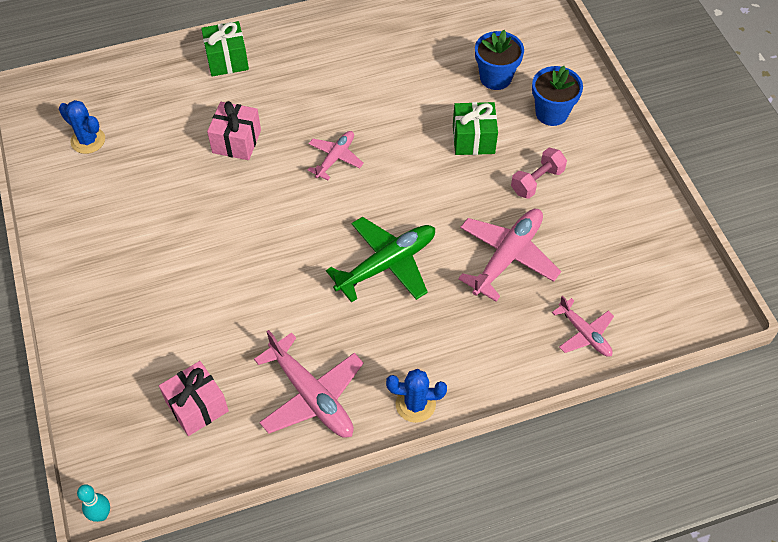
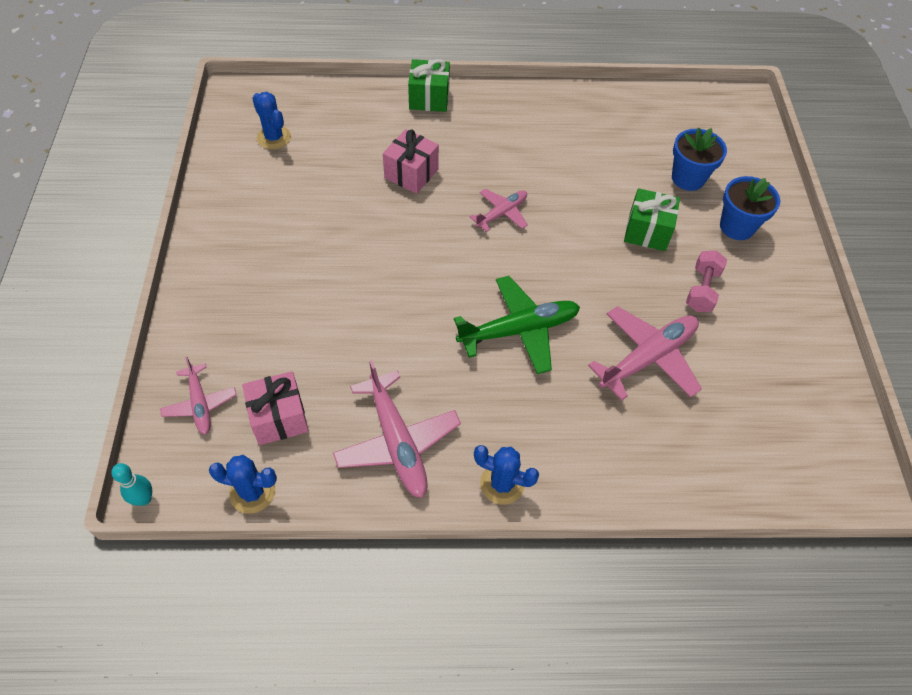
camera: 15 degrees right, 0 degrees up
(198, 478) = (252, 492): none -> blue cactus
(537, 181) = (702, 290): pink dumbbell -> pink dumbbell turned 45 degrees counterclockwise
(584, 333) = (708, 462): pink plane -> pink plane (200, 403)

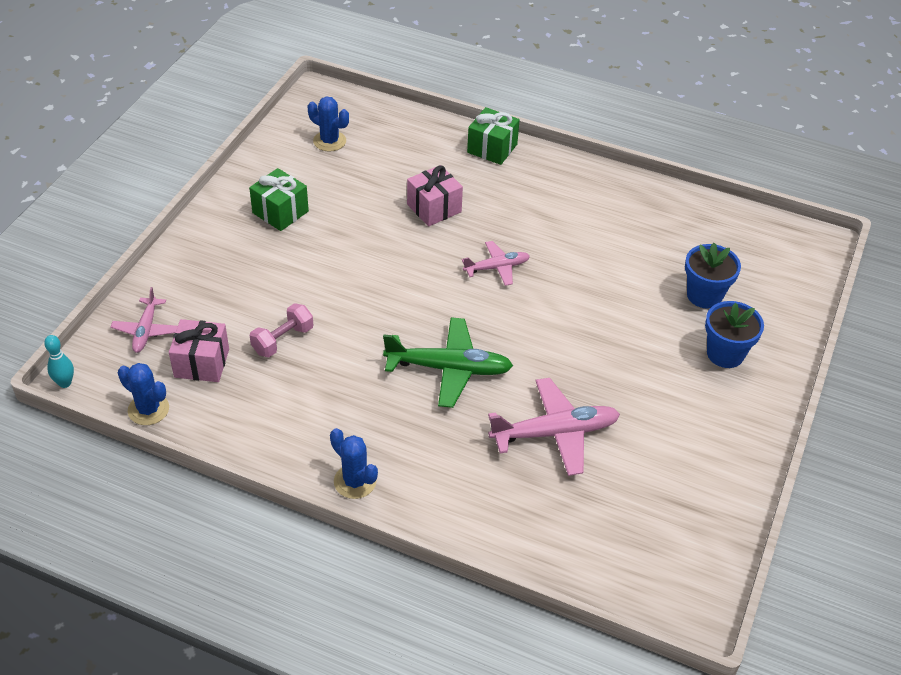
camera: 25 degrees right, 10 degrees down
(274, 137) = (329, 141): blue cactus -> blue cactus turned 45 degrees counterclockwise
(397, 441) = (286, 416): pink plane -> none
(647, 231) = (629, 328): green gift -> green gift (280, 212)
(702, 290) = (649, 396): pink dumbbell -> pink dumbbell (283, 340)

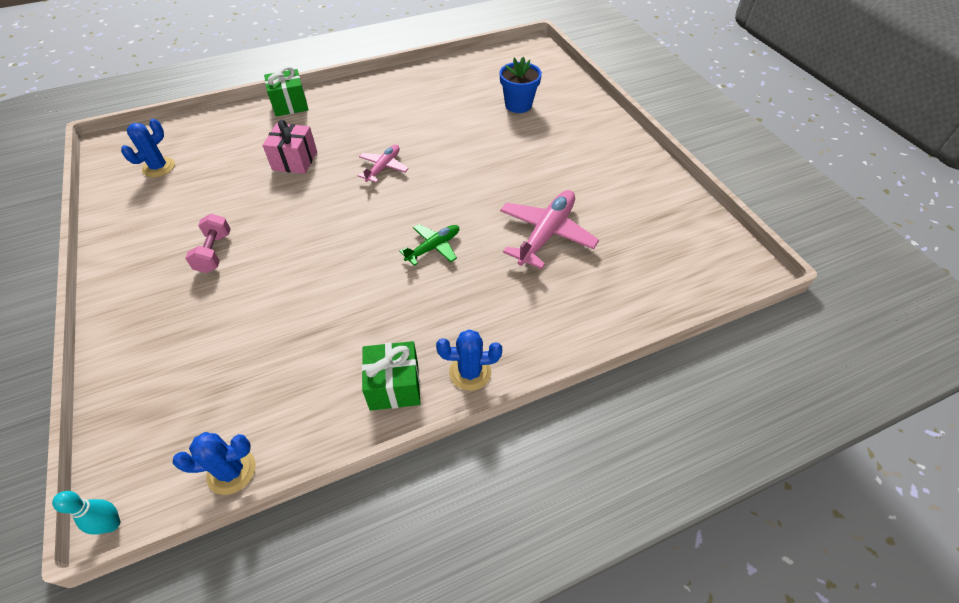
camera: 45 degrees left, 5 degrees up
(146, 330) = (150, 409): pink plane -> none
(202, 363) = (238, 392): pink gift -> none
(280, 212) = (174, 237): green gift -> green gift (394, 386)
(283, 340) = (288, 321): pink dumbbell -> pink dumbbell (214, 252)
(329, 141) = (159, 167): blue cactus -> blue cactus turned 45 degrees counterclockwise
(448, 368) = (433, 247): green plane -> green plane, size x0.59
(725, 354) = (569, 126): blue flower pot -> none

